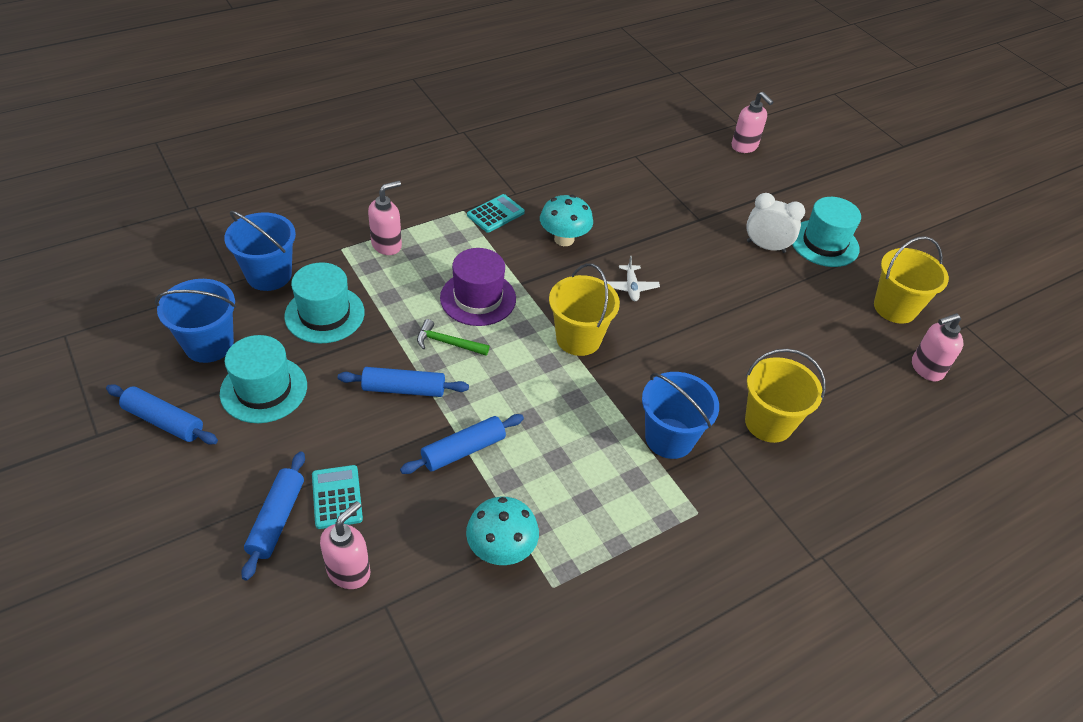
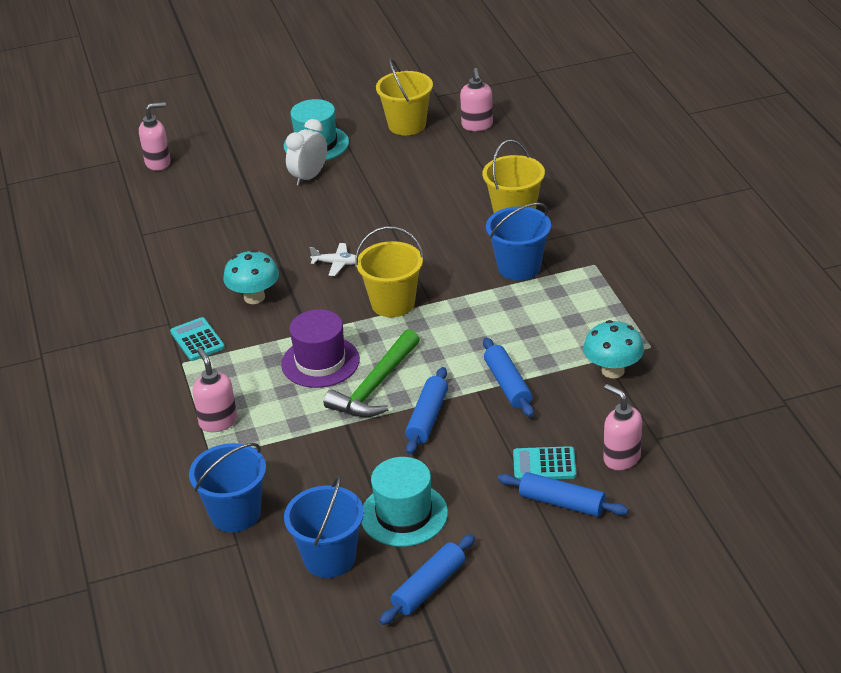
camera: 70 degrees left, 10 degrees down
(324, 314) = (310, 470): turquoise hat -> none
(447, 343) = (375, 386): green hammer -> green hammer, size x1.75

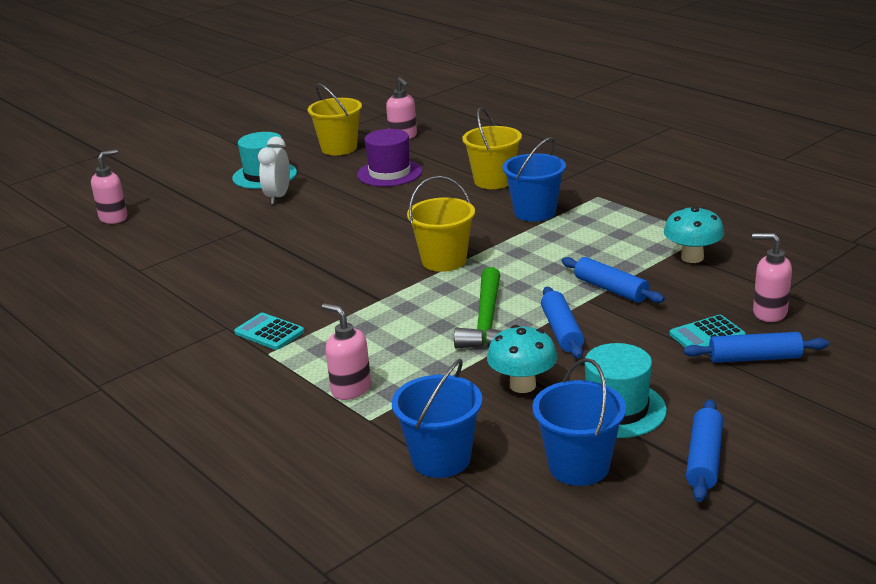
camera: 25 degrees left, 10 degrees down
(254, 297) = (301, 288): turquoise mushroom -> turquoise mushroom (522, 385)
(320, 362) = (414, 317): purple hat -> purple hat (389, 173)
(336, 263) = (361, 246): white plane -> none

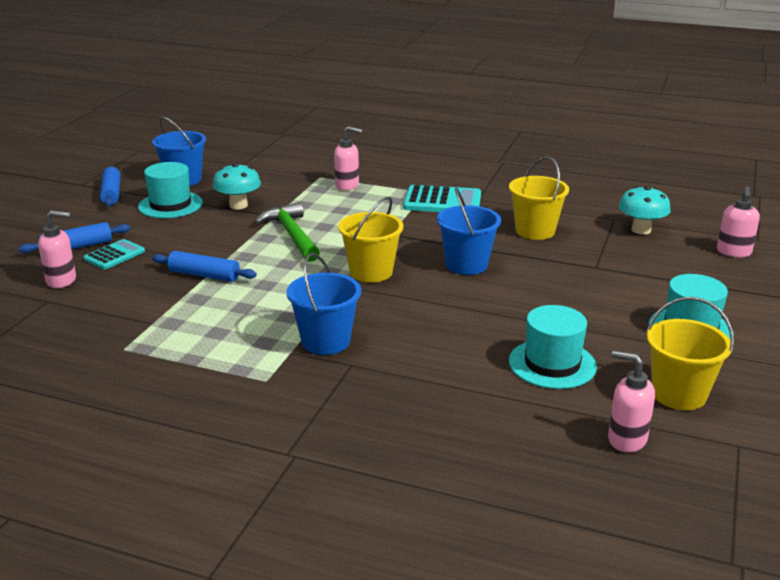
camera: 150 degrees right, 0 degrees up
(269, 332) = (442, 201): turquoise calculator -> turquoise calculator, size x1.64
(278, 197) = (624, 305): white clock -> none
(389, 173) = (552, 364): purple hat -> turquoise hat
(441, 459) = (263, 170): blue bucket -> blue bucket (466, 265)
(493, 181) = (411, 378): yellow bucket -> yellow bucket (535, 231)
(562, 331) = (229, 238): blue rolling pin -> none
(692, 257) = (135, 319): turquoise mushroom -> turquoise mushroom (641, 230)

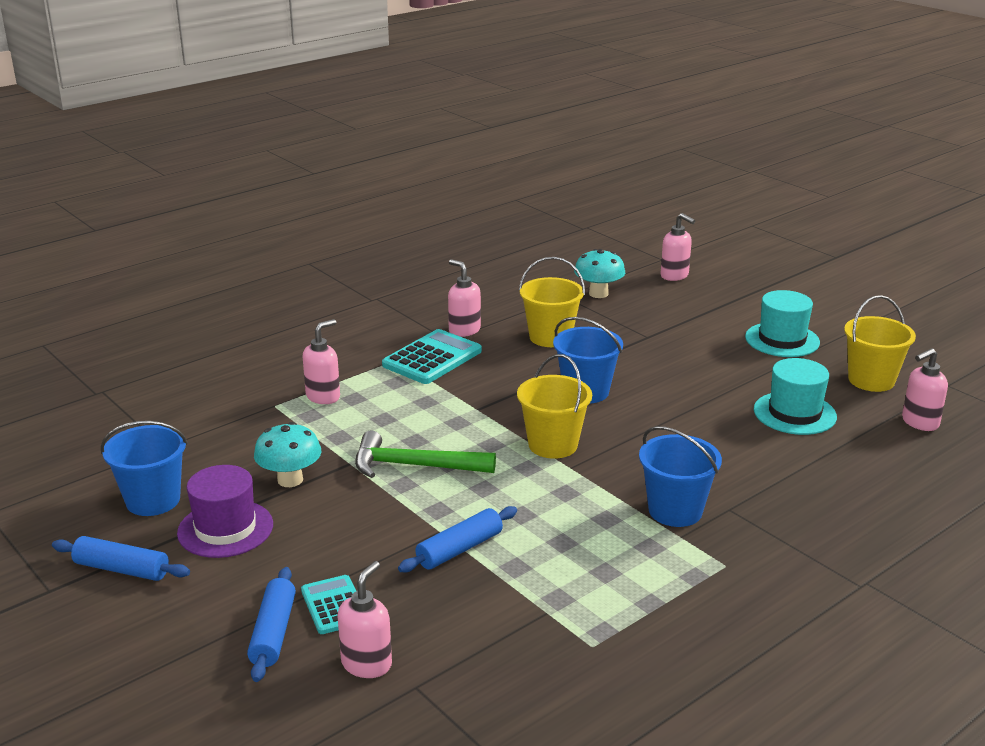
camera: 60 degrees left, 0 degrees up
(170, 205) = (225, 529): turquoise hat -> purple hat
(499, 200) = (464, 330): none -> pink soap dispenser

